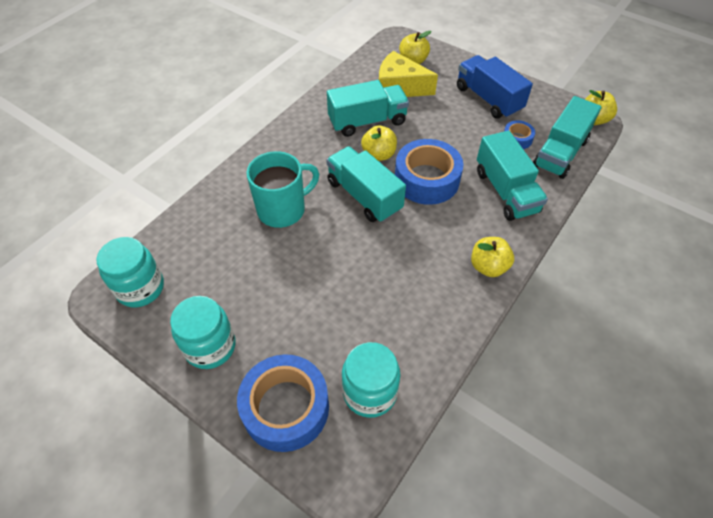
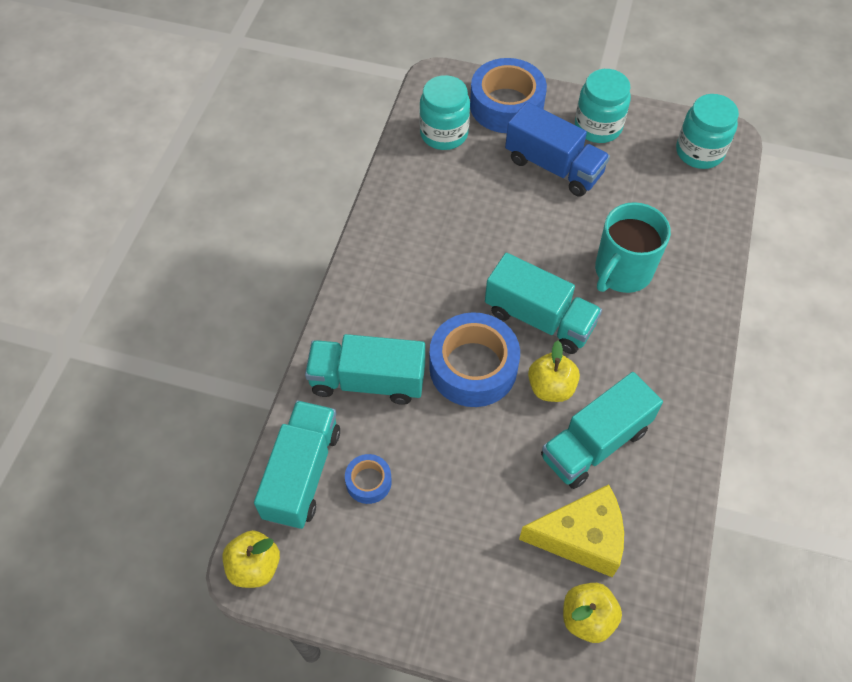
camera: 160 degrees right, 5 degrees up
(488, 99) = (430, 558): blue truck -> blue truck (553, 166)
(488, 266) = (368, 274): yellow apple -> none
(506, 191) = (367, 381): turquoise truck -> turquoise truck turned 45 degrees counterclockwise

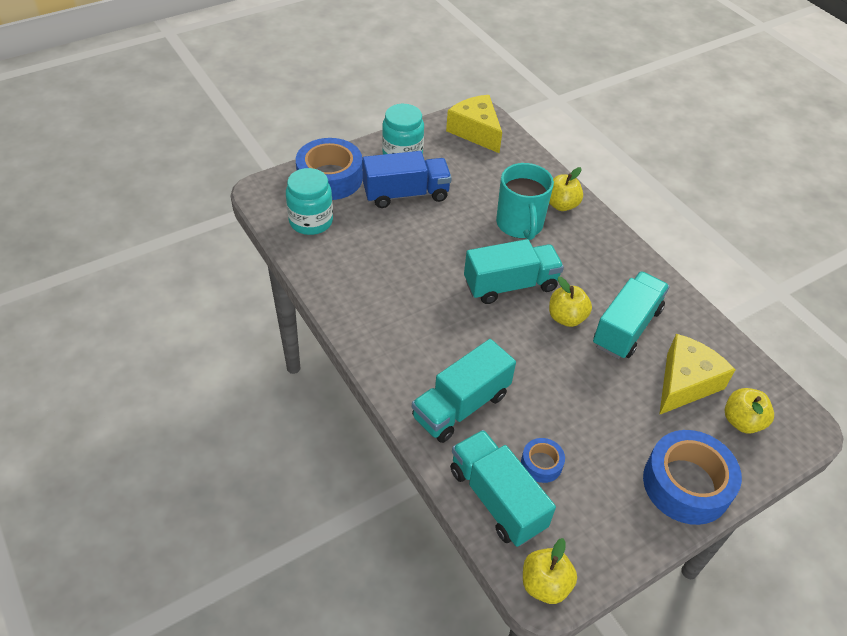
camera: 50 degrees left, 10 degrees down
(473, 367) = (511, 343): blue tape -> blue tape (686, 484)
(595, 443) = (626, 327): turquoise truck -> turquoise truck turned 150 degrees counterclockwise
(689, 284) = (561, 205): none -> yellow apple
(699, 152) = (476, 131): turquoise jar -> yellow cheese

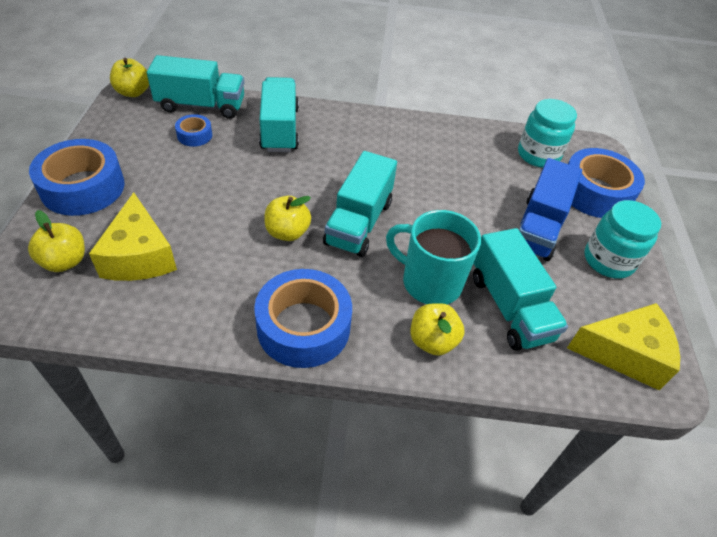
camera: 125 degrees right, 0 degrees up
(622, 262) = (303, 327): none -> blue tape
(626, 327) = (232, 264): turquoise truck -> turquoise truck (510, 307)

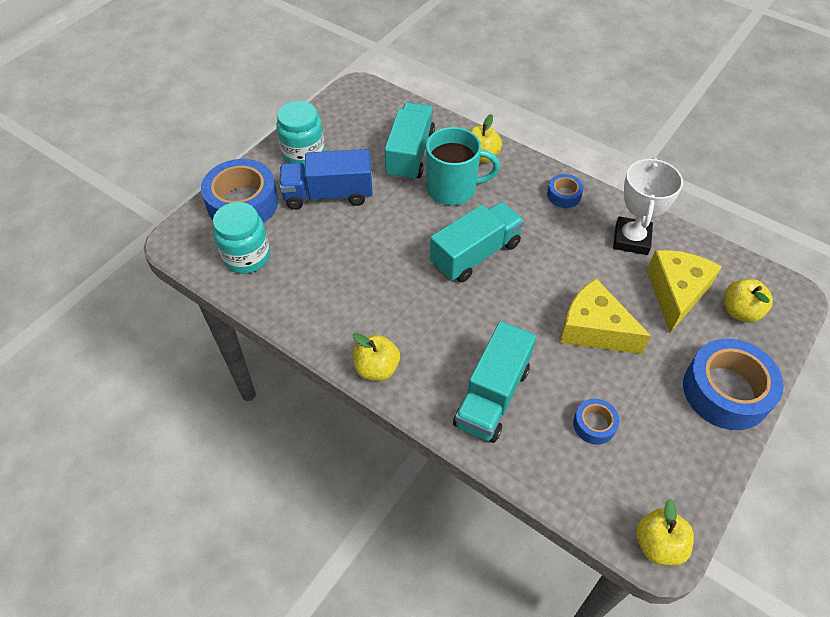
camera: 145 degrees left, 5 degrees up
(201, 105) = (572, 477): turquoise truck -> none
(202, 299) = (631, 239): none -> white trophy
(287, 232) = (542, 268): yellow apple -> yellow apple (377, 368)
(303, 327) = (564, 195): blue tape -> blue tape, size x0.49
(430, 282) = (453, 189): turquoise mug -> turquoise mug turned 60 degrees counterclockwise
(538, 227) = (328, 195): blue truck -> blue truck turned 150 degrees counterclockwise
(624, 353) = (363, 107): yellow cheese -> yellow cheese (594, 329)

